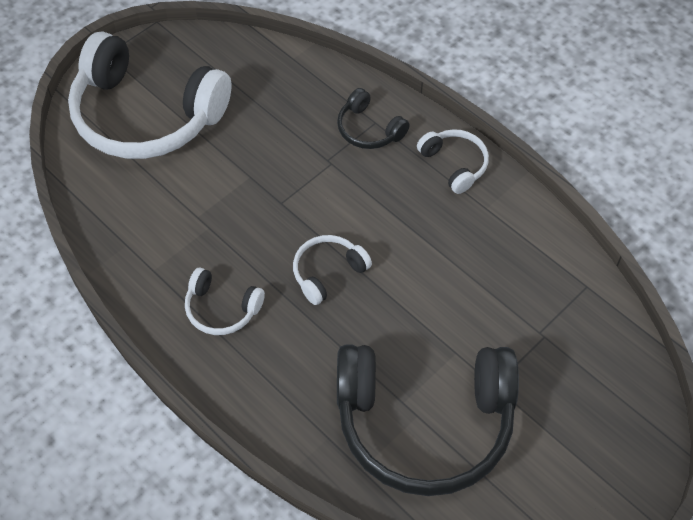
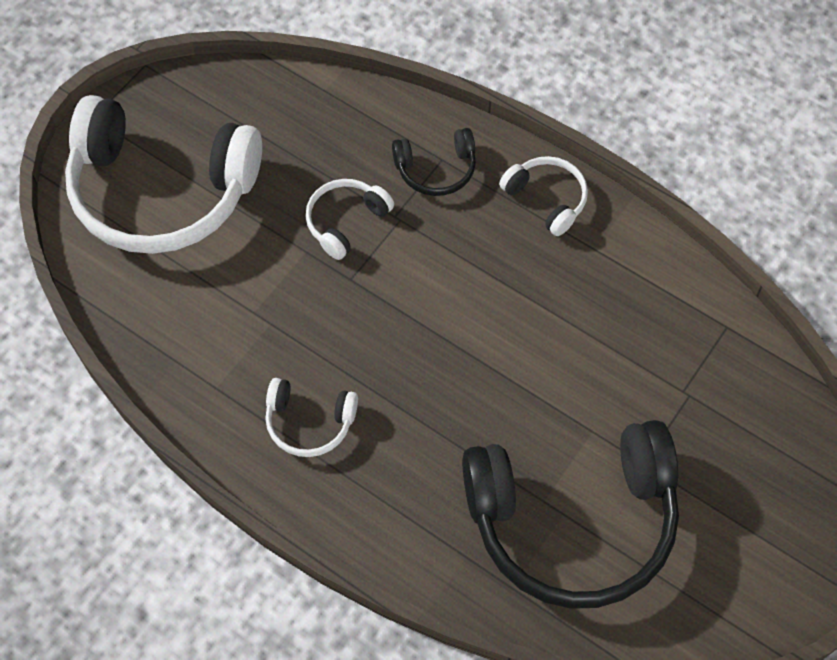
camera: 10 degrees left, 5 degrees up
(327, 272) = (424, 357): white headphones -> white headphones (345, 221)
(369, 129) = (436, 169): black headphones -> black headphones turned 45 degrees counterclockwise

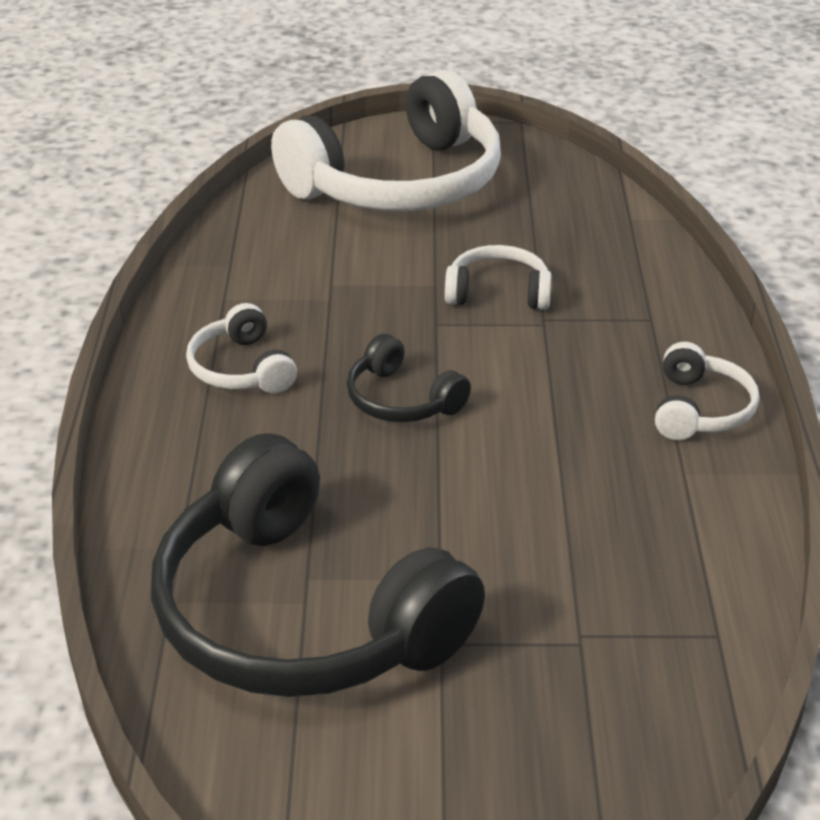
camera: 55 degrees right, 25 degrees down
(161, 192) = (399, 183): white headphones -> white headphones turned 105 degrees counterclockwise
(436, 169) = (633, 320): black headphones -> black headphones (401, 400)

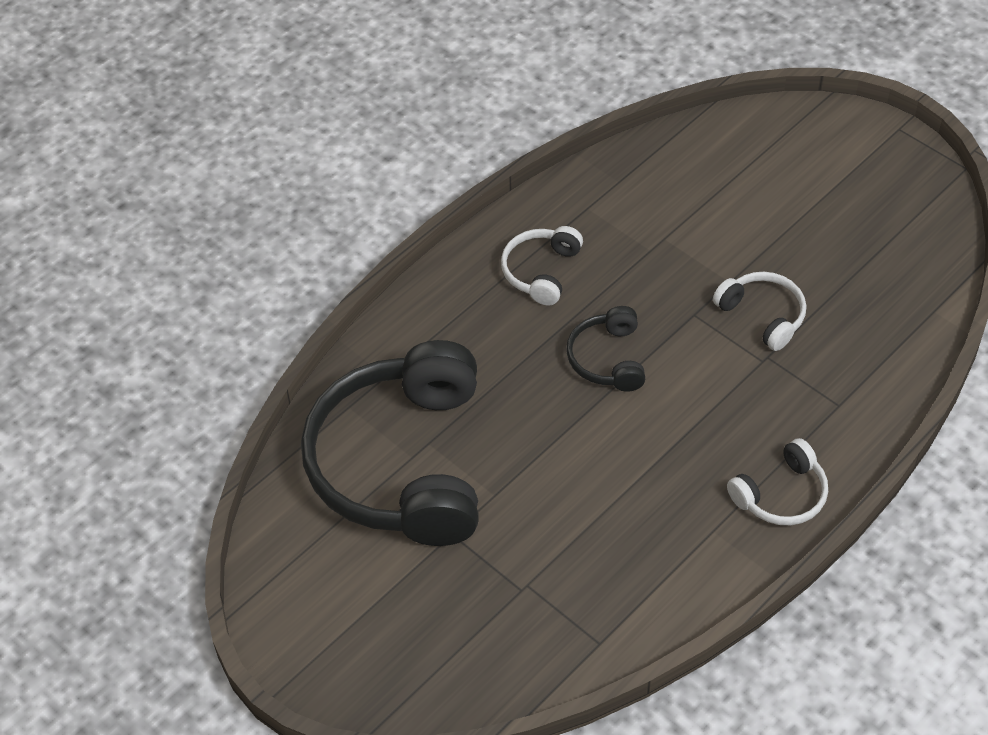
camera: 45 degrees right, 15 degrees up
(399, 183) = (807, 176): white headphones -> none

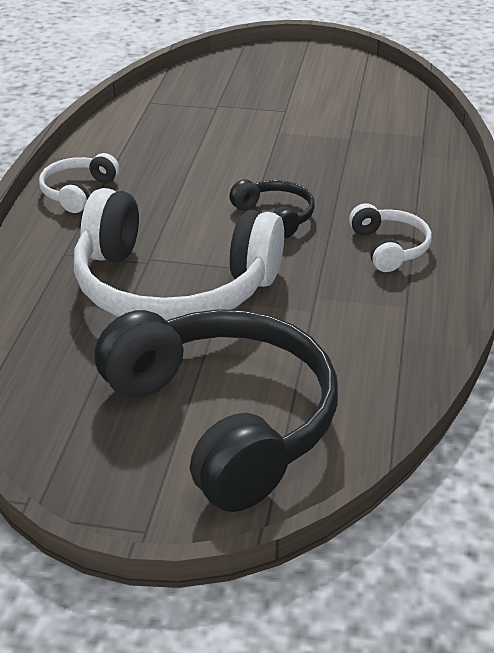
camera: 145 degrees right, 15 degrees down
(402, 463) = (354, 125): black headphones -> black headphones (225, 420)
(763, 315) = (172, 287): white headphones -> white headphones, size x2.24

